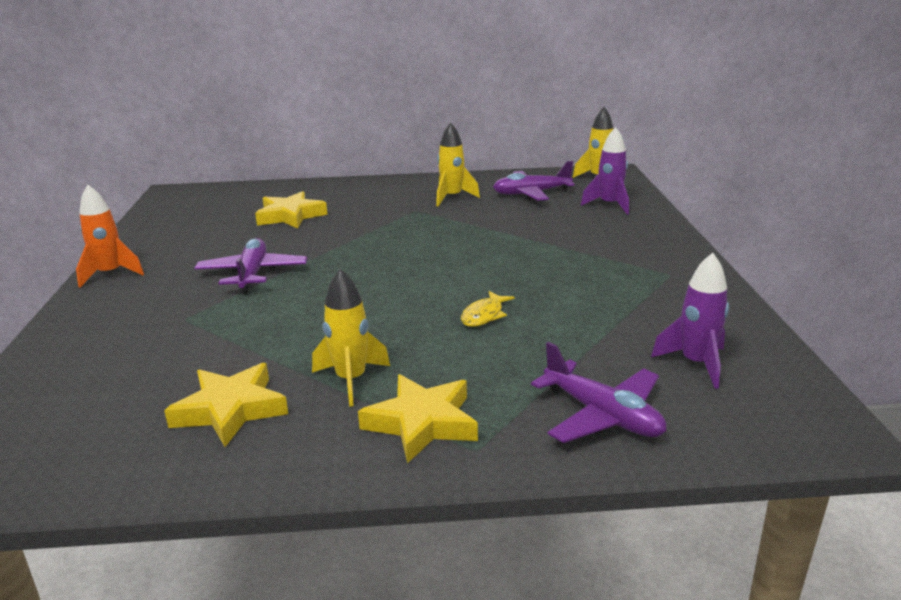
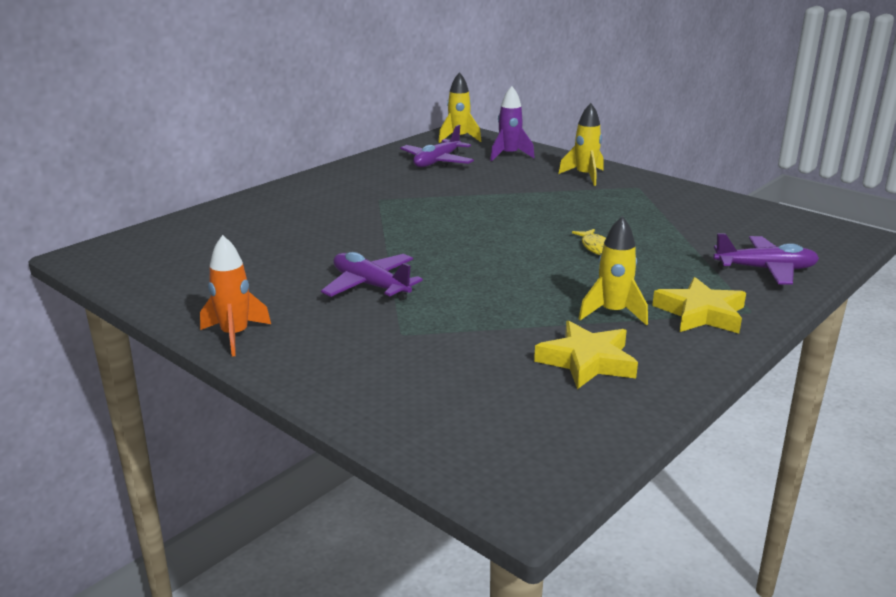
camera: 45 degrees left, 0 degrees up
(290, 216) = (279, 236): yellow star -> none
(452, 197) = (384, 181): yellow rocket -> yellow rocket (585, 176)
(696, 364) = (749, 228): purple rocket -> none

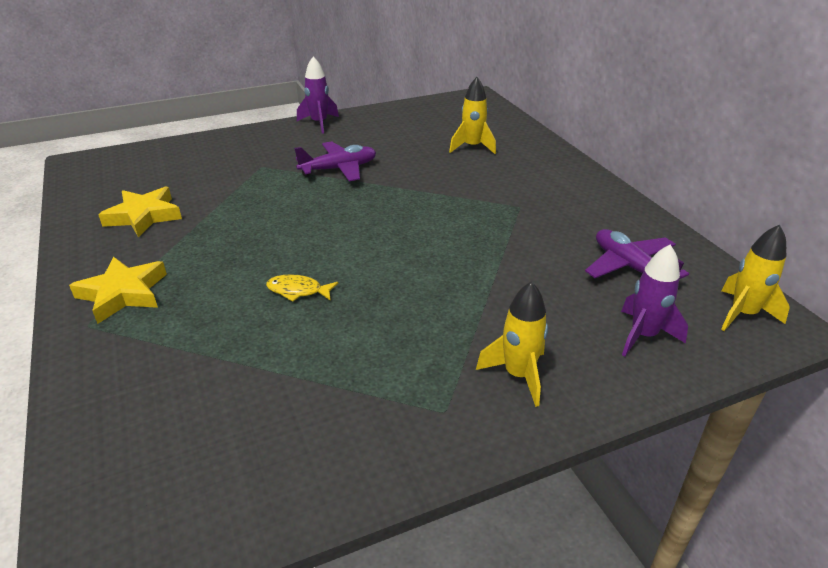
camera: 115 degrees right, 10 degrees up
(235, 336) = (319, 123): orange rocket -> purple rocket
(612, 313) = (182, 250): yellow rocket -> yellow rocket (472, 147)
(765, 269) = (127, 386): purple plane -> none

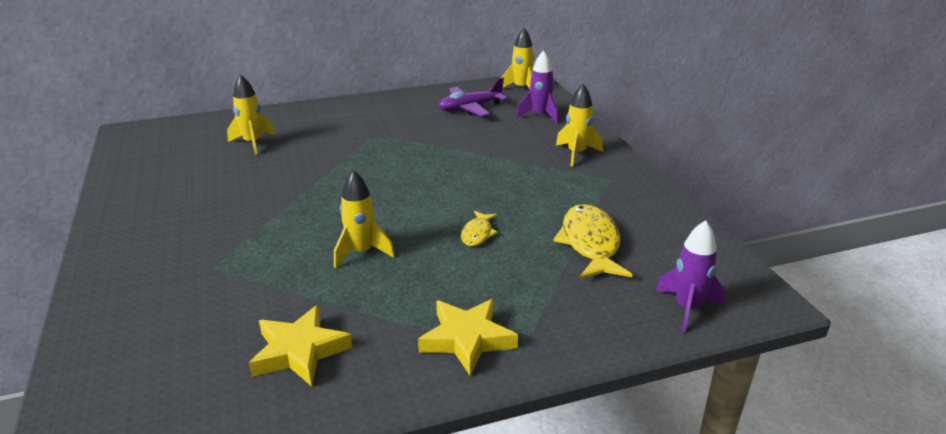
camera: 85 degrees left, 5 degrees down
(267, 381) = (590, 243): none -> yellow fish
(272, 226) = (361, 252): none -> yellow rocket
(319, 123) = (112, 229): purple rocket -> purple rocket (687, 308)
(339, 169) = (254, 215): purple plane -> none

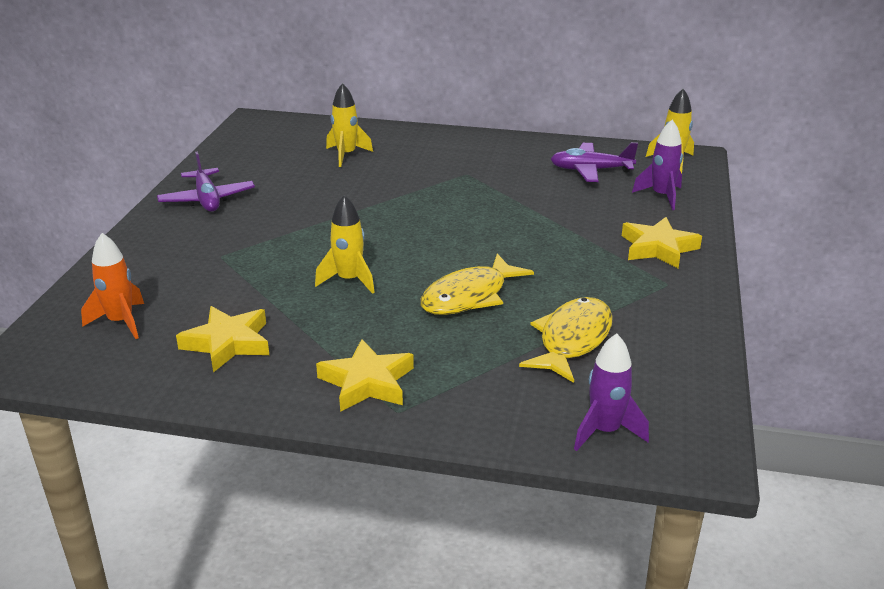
camera: 30 degrees right, 0 degrees up
(146, 218) = (207, 199): none -> purple plane
(159, 371) = (121, 322): none -> orange rocket
(477, 234) = (469, 296): yellow fish -> yellow fish, size x1.89
(576, 154) = (658, 248): yellow rocket -> yellow star

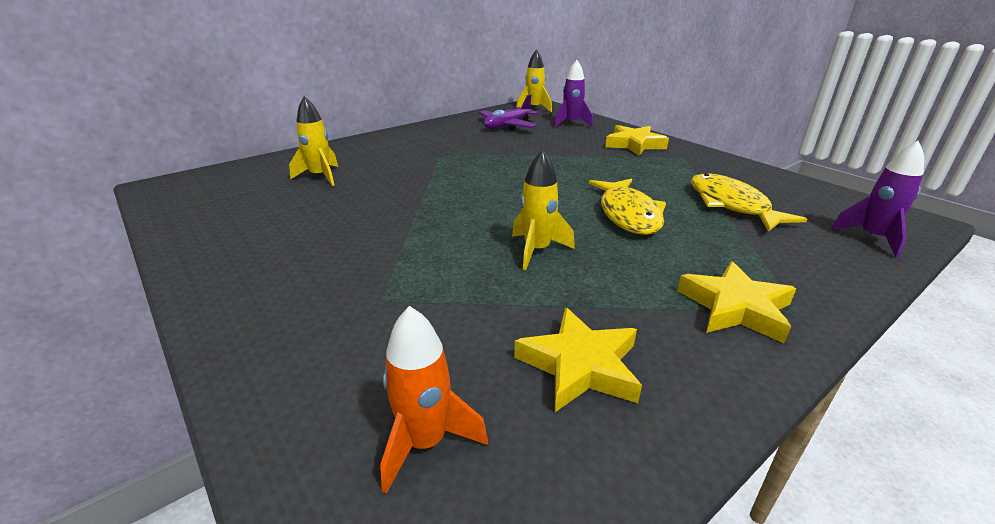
camera: 50 degrees left, 0 degrees up
(207, 199) = (250, 263): purple plane -> none

